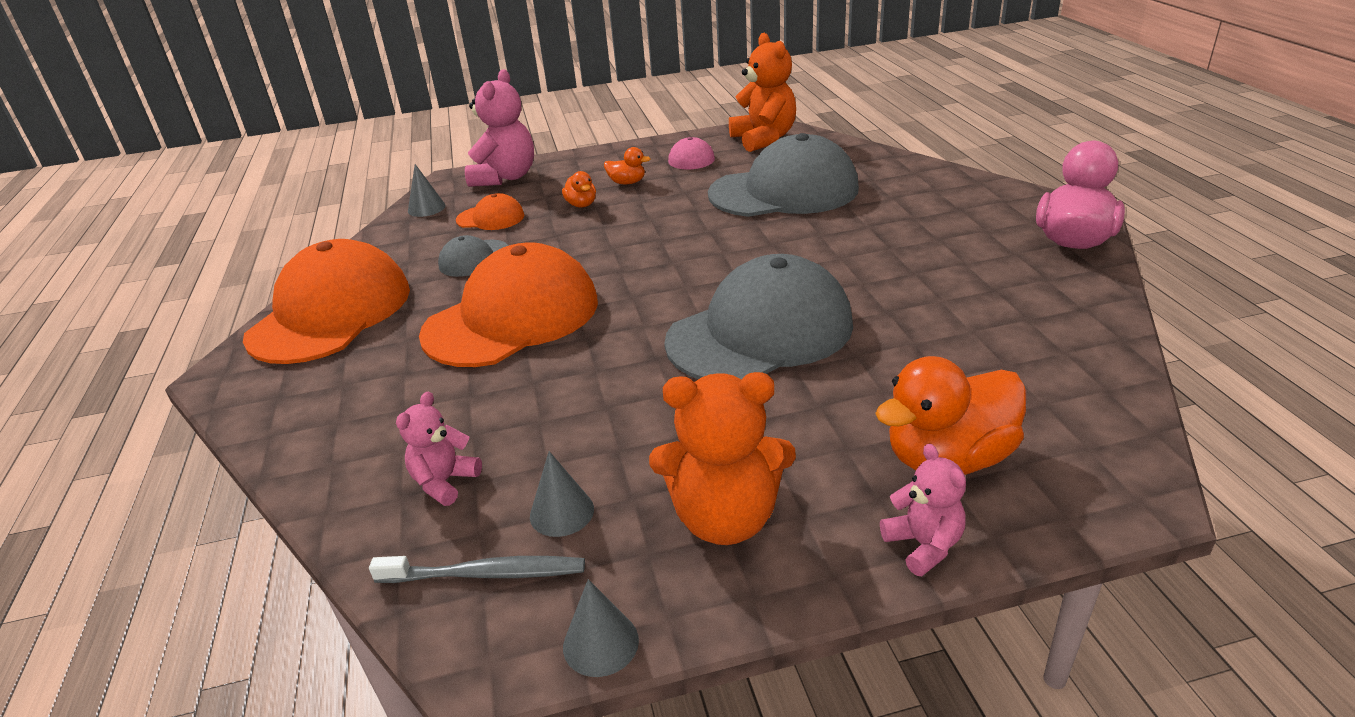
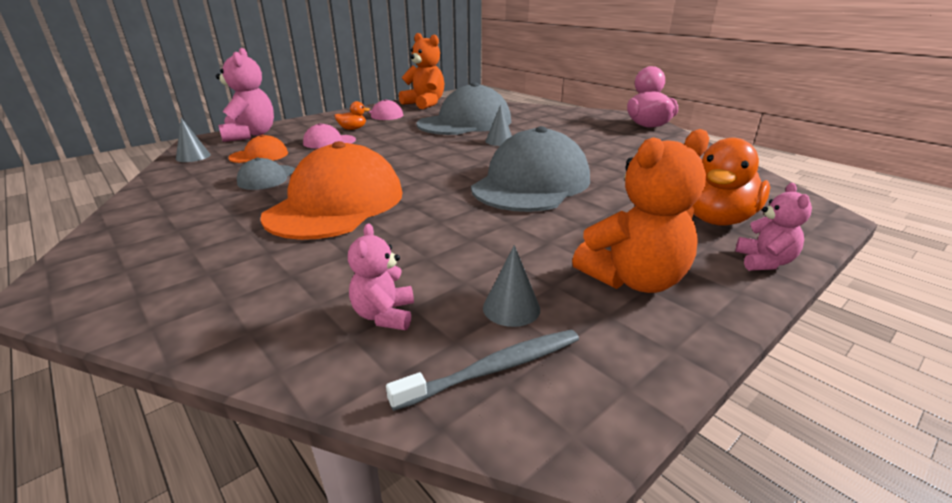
camera: 30 degrees left, 5 degrees down
(331, 313) = (150, 228): orange cap -> none
(581, 205) = (329, 142): orange duck -> pink cap
(600, 643) = (647, 385): grey cone -> grey cone (499, 141)
(923, 545) = (764, 262): pink teddy bear -> pink teddy bear turned 60 degrees clockwise

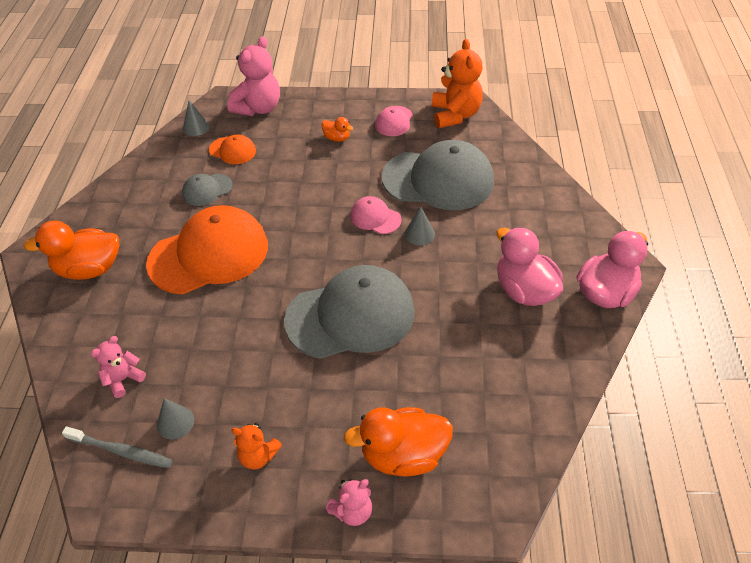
camera: 45 degrees right, 20 degrees up
(183, 266) = (89, 269): none -> orange duck
(329, 142) = (296, 154): pink cap -> pink cap (375, 217)
(609, 137) = (524, 290): none -> pink duck
(633, 280) = (258, 456): orange teddy bear -> orange teddy bear, size x0.55

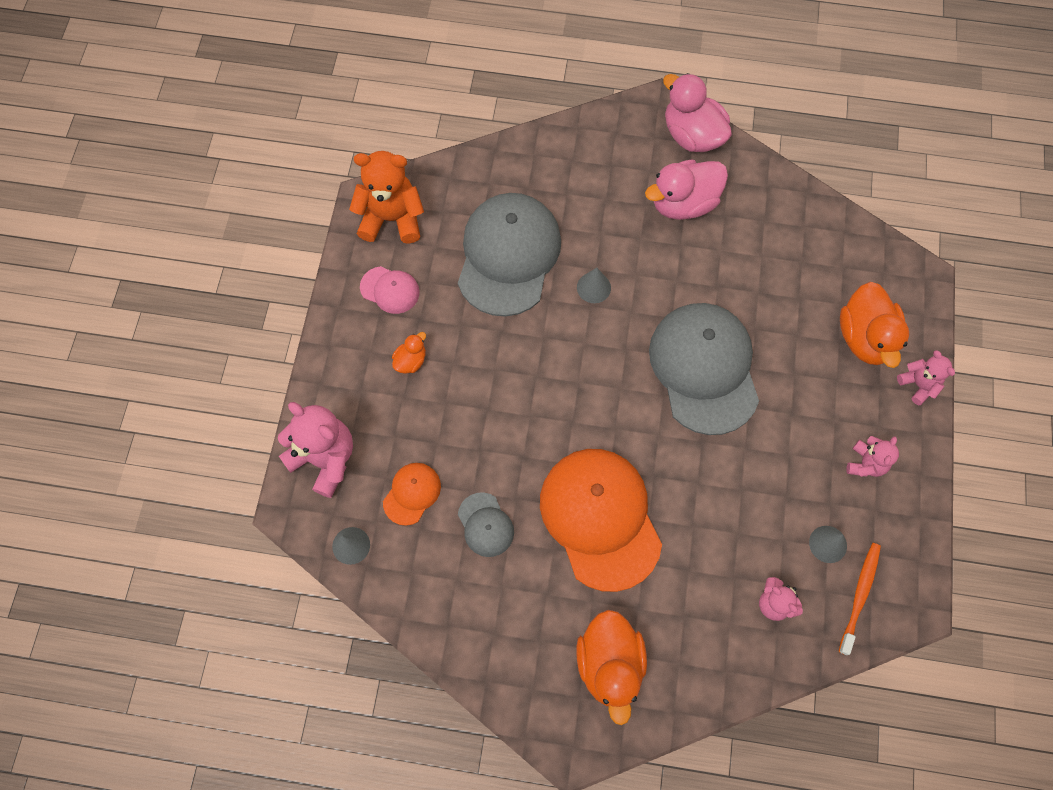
camera: 85 degrees left, 20 degrees up
(122, 451) = (860, 595): grey toothbrush -> orange toothbrush
(258, 456) = (865, 464): orange teddy bear -> pink teddy bear
(375, 217) = (562, 330): pink cap -> none

